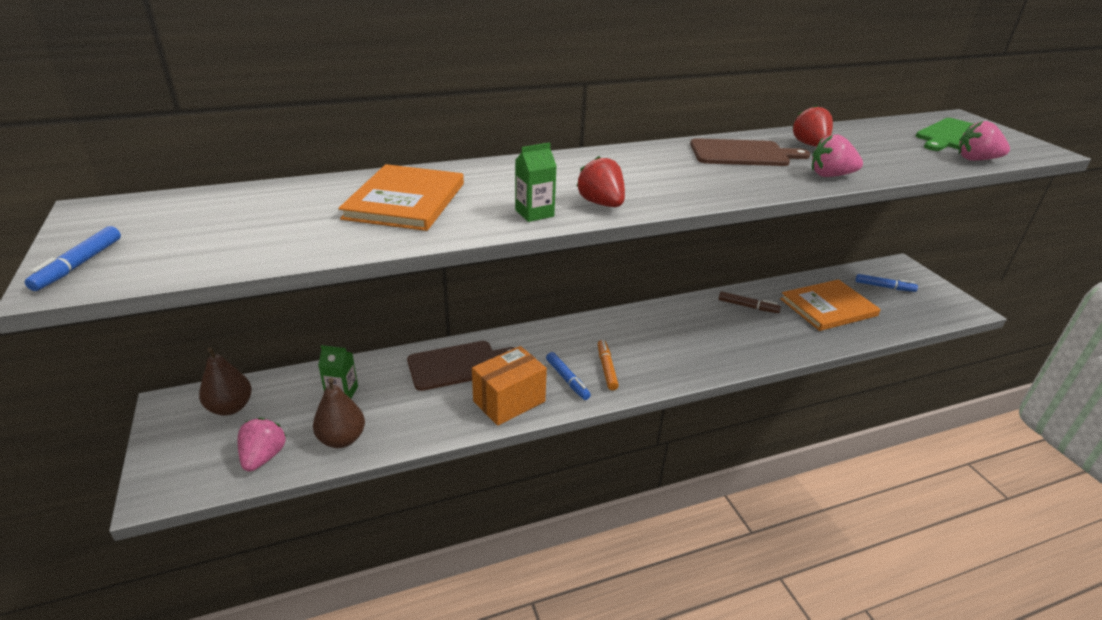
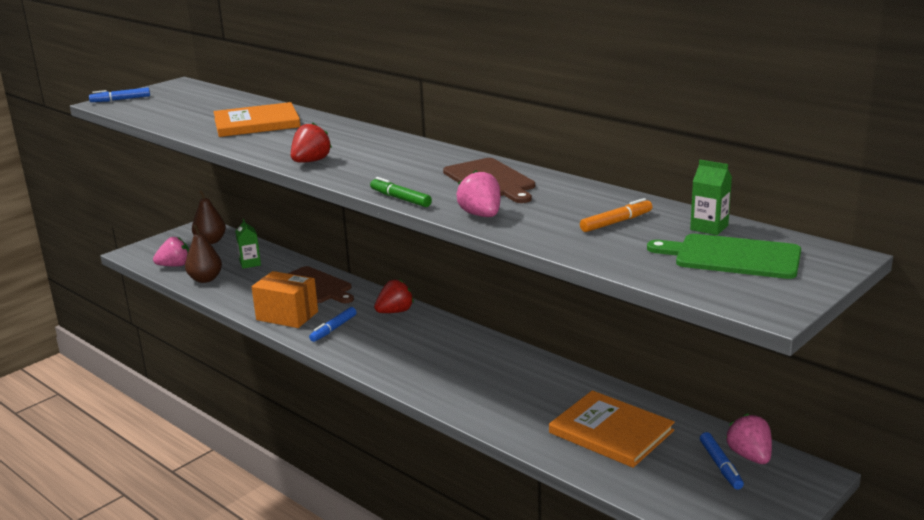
camera: 65 degrees right, 10 degrees down
(534, 213) = (273, 151): green carton -> green carton (709, 227)
(606, 368) = (364, 340): orange marker -> orange marker (616, 222)
(748, 306) = (550, 384): brown marker -> none
(763, 192) = (400, 199): none -> green marker
(810, 145) = (563, 199): red strawberry -> red strawberry (395, 312)
(976, 159) = (649, 271): pink strawberry -> pink strawberry (749, 456)

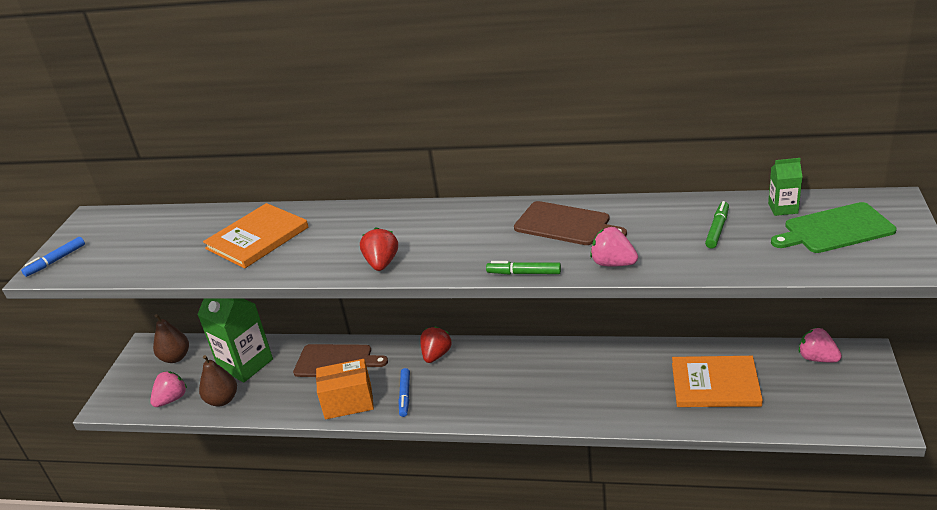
camera: 30 degrees left, 10 degrees up
(250, 263) = (246, 364): green carton -> green carton, size x2.10
(616, 222) = (717, 229): orange marker -> green marker
(720, 466) = (809, 375): blue marker -> none

